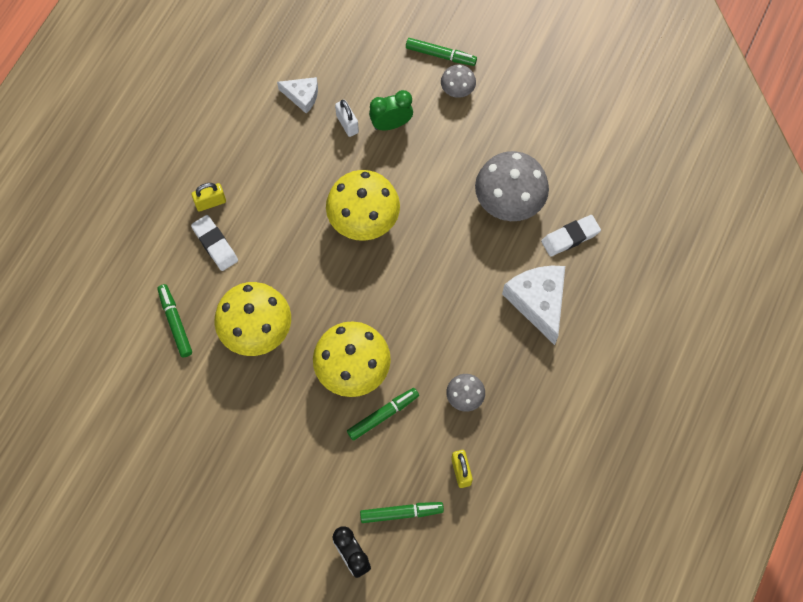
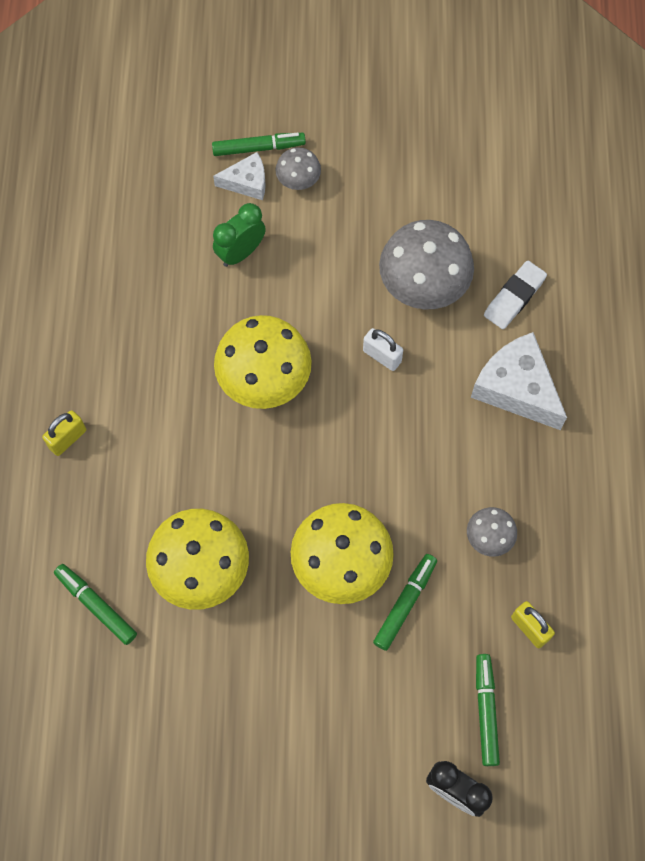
camera: 25 degrees left, 0 degrees up
(215, 244) = (98, 488): white eraser -> none
(302, 96) = (117, 263): white cheese -> white cheese (247, 182)
(347, 124) = (188, 274): white padlock -> white padlock (382, 356)
(401, 513) = (485, 711): green marker -> green marker turned 60 degrees counterclockwise

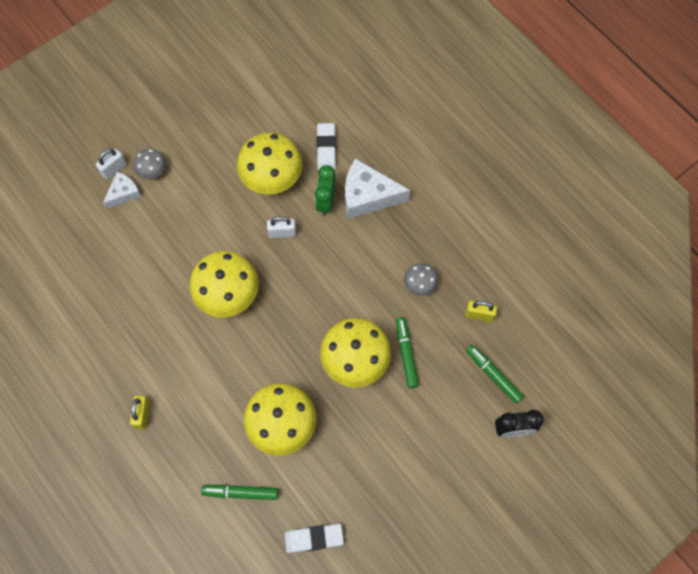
camera: 40 degrees left, 0 degrees up
(130, 721) = (314, 538): none -> white eraser
(241, 253) = (154, 235): green clock -> green clock (326, 202)
(258, 148) = (114, 169): green marker -> white padlock
(423, 284) = (272, 177): grey mushroom -> yellow mushroom

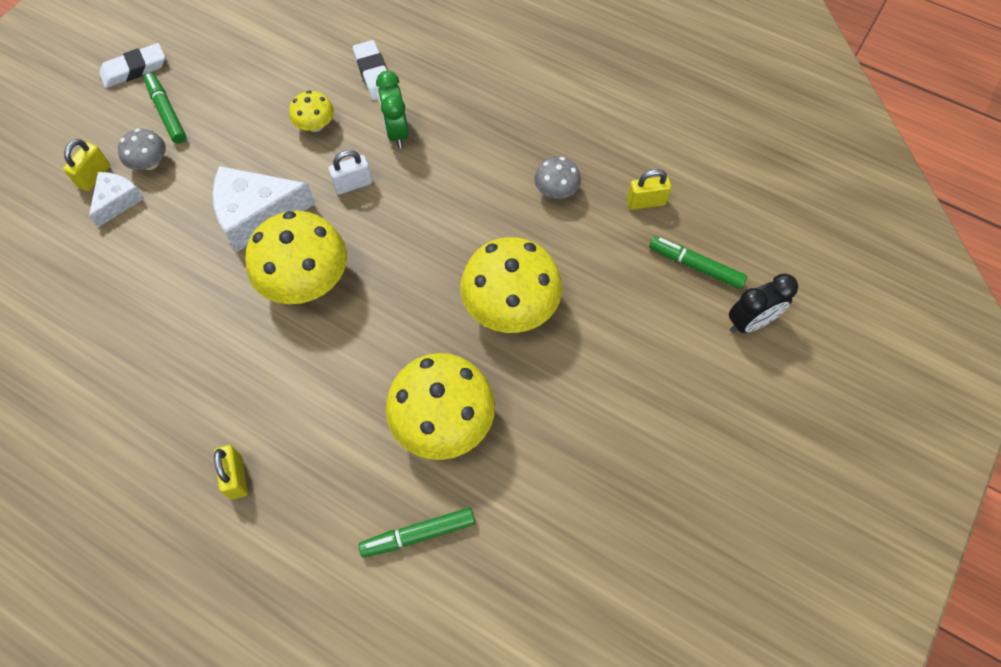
camera: 20 degrees left, 5 degrees down
(114, 169) = (94, 176): white padlock -> yellow padlock
(272, 177) = (315, 125): yellow mushroom -> yellow mushroom, size x0.50
(314, 538) = (548, 559): white eraser -> white eraser (134, 69)
(368, 196) = (448, 110): white cheese -> white cheese (257, 214)
(406, 354) = (574, 277): green marker -> green marker (167, 112)

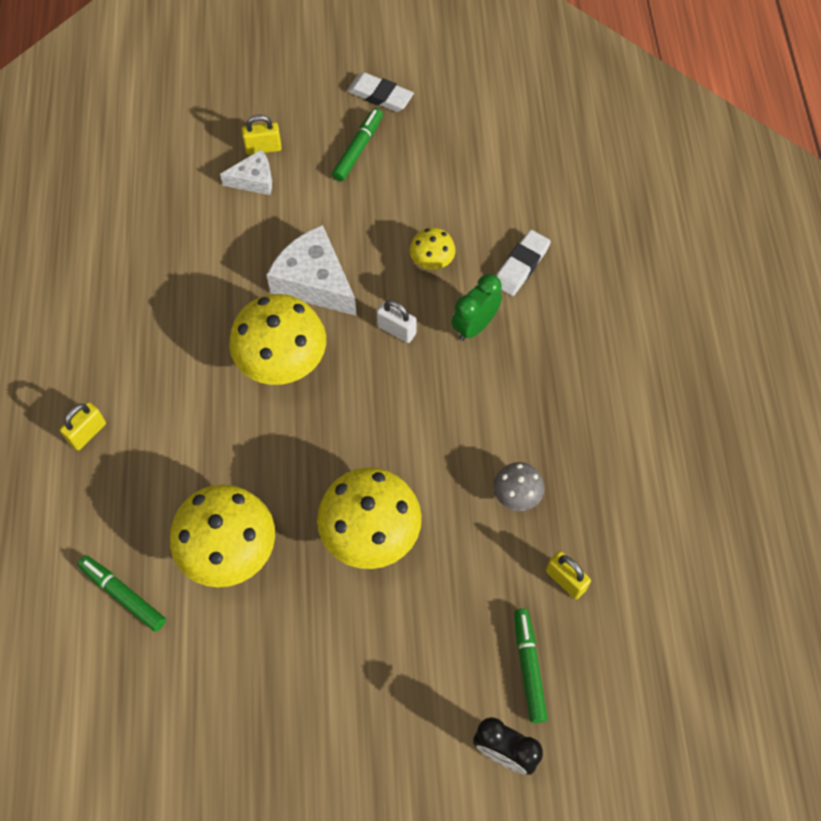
camera: 55 degrees right, 0 degrees up
(150, 163) = (303, 174): grey mushroom -> none

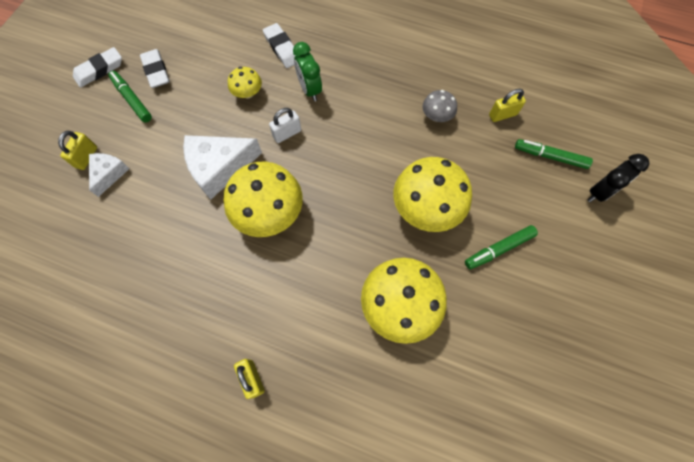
camera: 65 degrees left, 5 degrees up
(123, 595) = (403, 398): green marker -> green marker (499, 249)
(410, 151) = (156, 71): none -> white eraser

